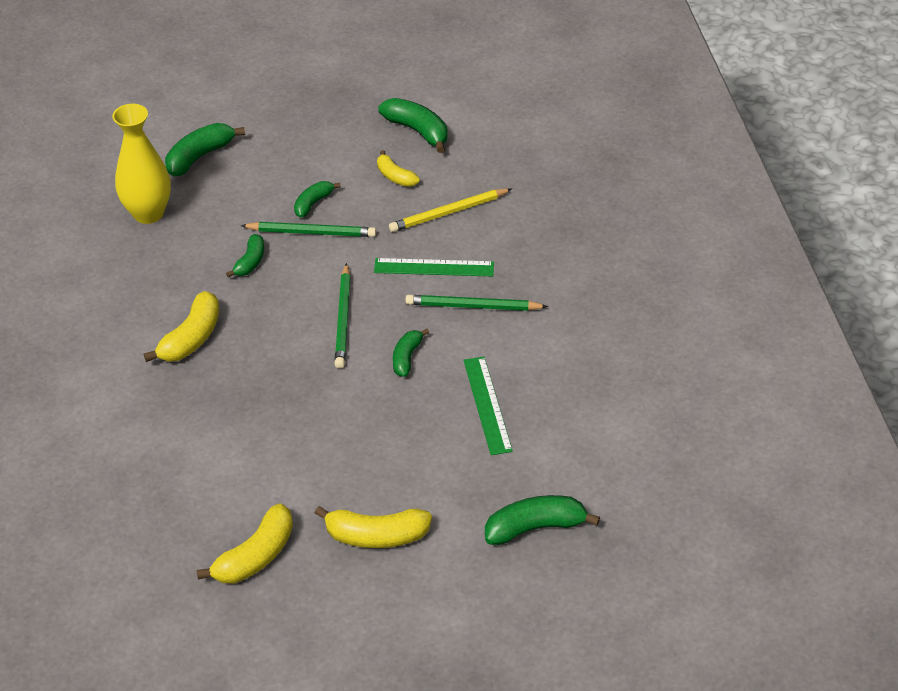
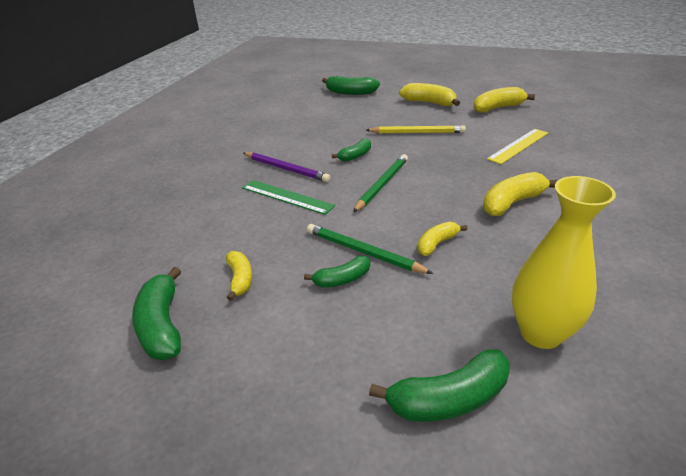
camera: 150 degrees left, 10 degrees down
(202, 451) = (518, 146): none -> yellow ruler
(250, 262) = (437, 244): green banana -> yellow banana
(449, 212) = (232, 231): yellow pencil -> yellow pencil (417, 132)
(473, 306) = (286, 169): green pencil -> purple pencil
(487, 405) = (329, 128): green ruler -> none

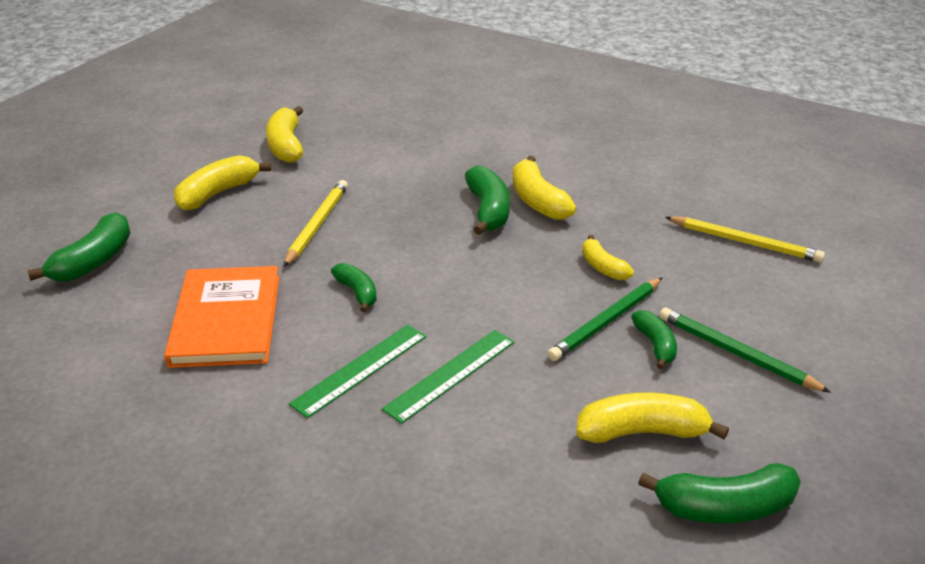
camera: 80 degrees left, 0 degrees up
(240, 279) = (642, 432): yellow banana -> yellow banana, size x1.61
(286, 169) = (360, 369): purple pencil -> green ruler
(316, 128) = (226, 320): none -> orange book
(382, 185) = (456, 282): green pencil -> green pencil (737, 353)
(449, 399) = (820, 307): green banana -> green banana (488, 210)
(518, 146) = (408, 161): yellow ruler -> none
(540, 333) = (744, 242): yellow vase -> yellow pencil

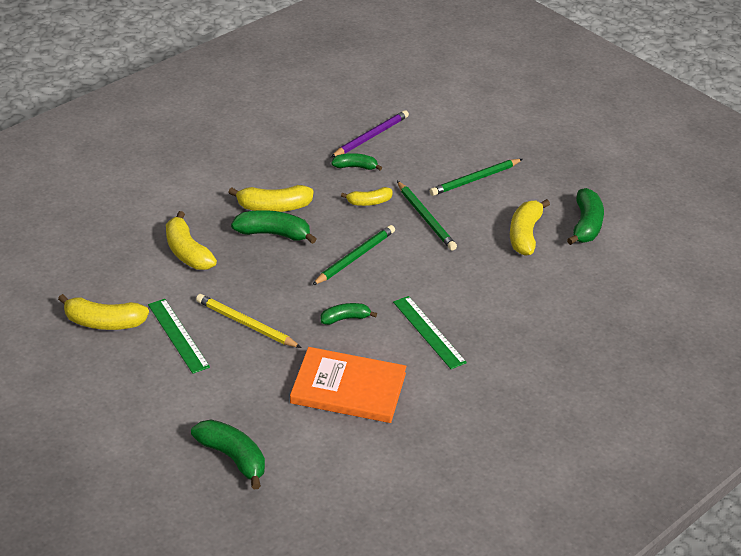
camera: 75 degrees left, 5 degrees up
(217, 193) = (163, 374): yellow banana -> yellow banana (187, 252)
(450, 374) = (449, 294): green ruler -> green ruler (178, 335)
(480, 277) = (355, 257): none -> green pencil
(655, 345) = (455, 206): green banana -> green banana (355, 167)
(744, 242) = (371, 136): yellow pencil -> purple pencil

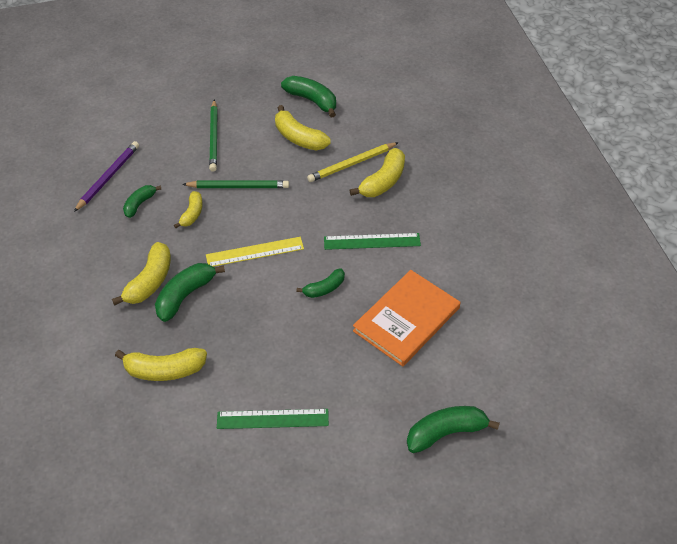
camera: 60 degrees left, 10 degrees up
(104, 322) = (218, 475): yellow banana -> yellow banana (383, 181)
(246, 324) = (289, 361): yellow pencil -> yellow pencil (352, 164)
(345, 318) = (324, 288): green banana -> green banana turned 135 degrees counterclockwise
(355, 257) = (255, 252): green pencil -> yellow ruler
(371, 136) = (108, 177): purple pencil -> purple pencil turned 45 degrees clockwise

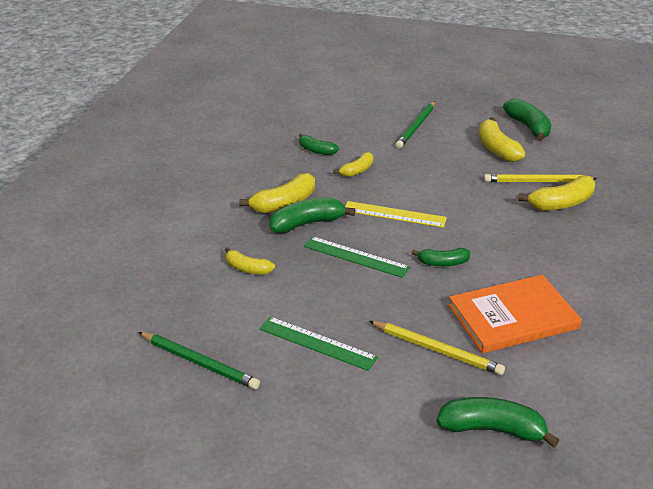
camera: 30 degrees right, 15 degrees down
(108, 177) = (304, 126): purple pencil -> none
(139, 204) = (316, 150): green banana -> green banana turned 120 degrees counterclockwise
(165, 370) = (247, 269): yellow banana -> yellow banana, size x0.62
(238, 187) = (413, 165): green pencil -> green pencil (199, 362)
(368, 380) = (436, 350): none -> yellow pencil
(372, 241) = (517, 244): green ruler -> green ruler (355, 257)

